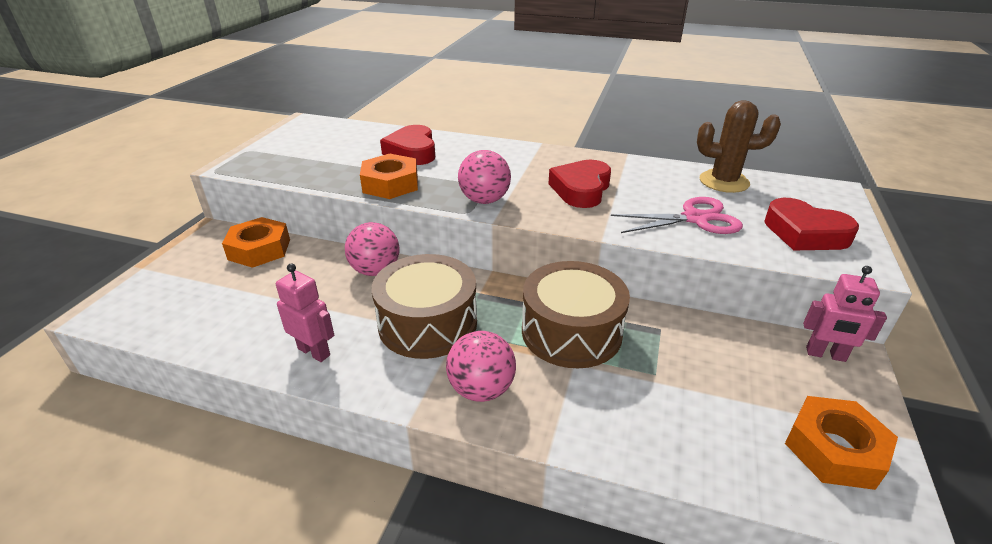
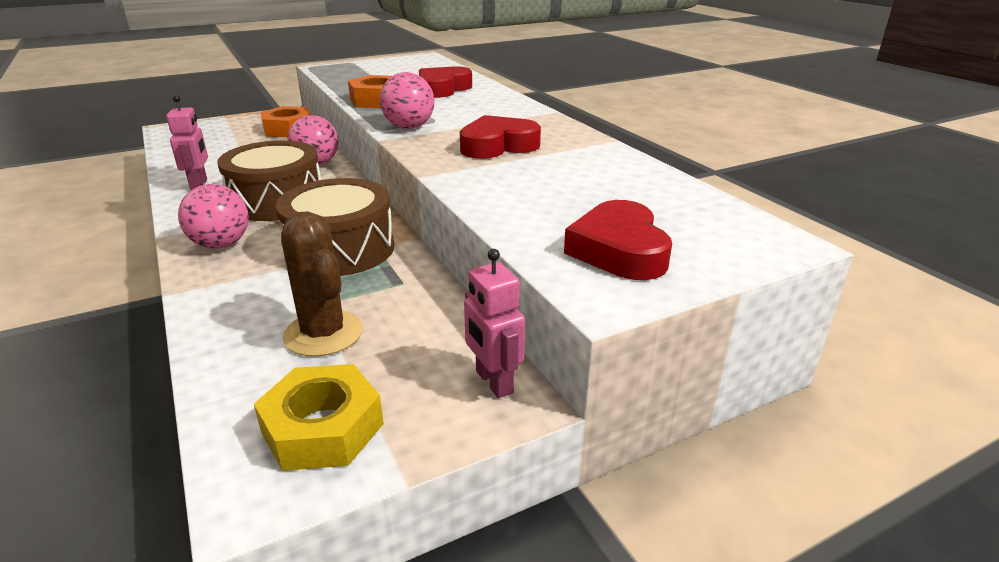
camera: 45 degrees right, 5 degrees down
(695, 219) = (537, 197): pink scissors -> none
(724, 182) = (655, 188): brown cactus -> brown cactus (323, 333)
(834, 449) = (322, 428): orange nut -> yellow nut

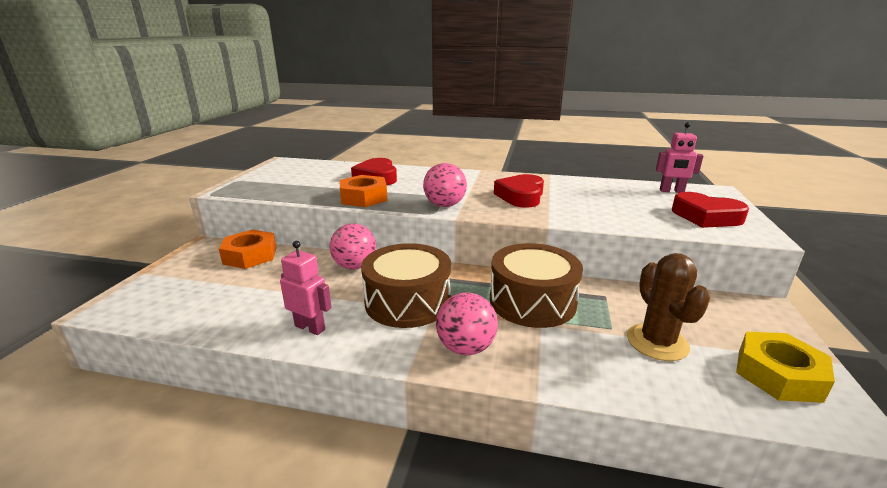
camera: 50 degrees left, 5 degrees down
(323, 333) = (657, 342): brown cactus -> brown cactus turned 75 degrees clockwise
(493, 382) = (744, 307): pink robot -> pink robot (671, 191)

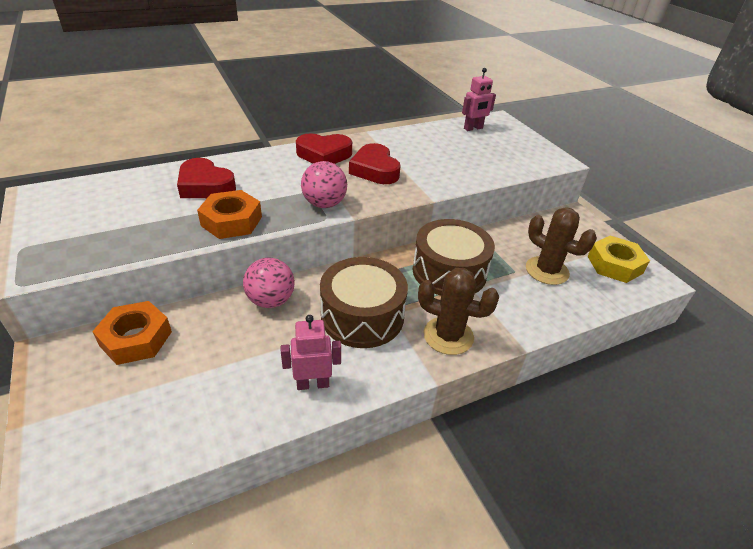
camera: 40 degrees left, 15 degrees up
(466, 348) = (448, 336): pink ball -> brown cactus
(706, 217) = (517, 152): red heart -> red heart (324, 155)

